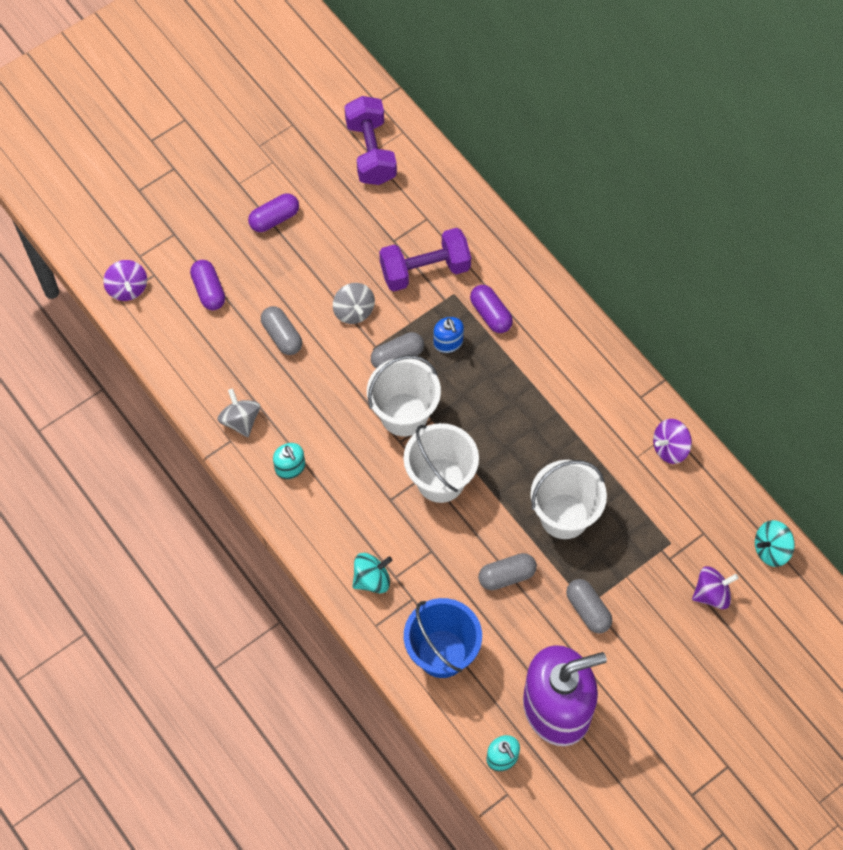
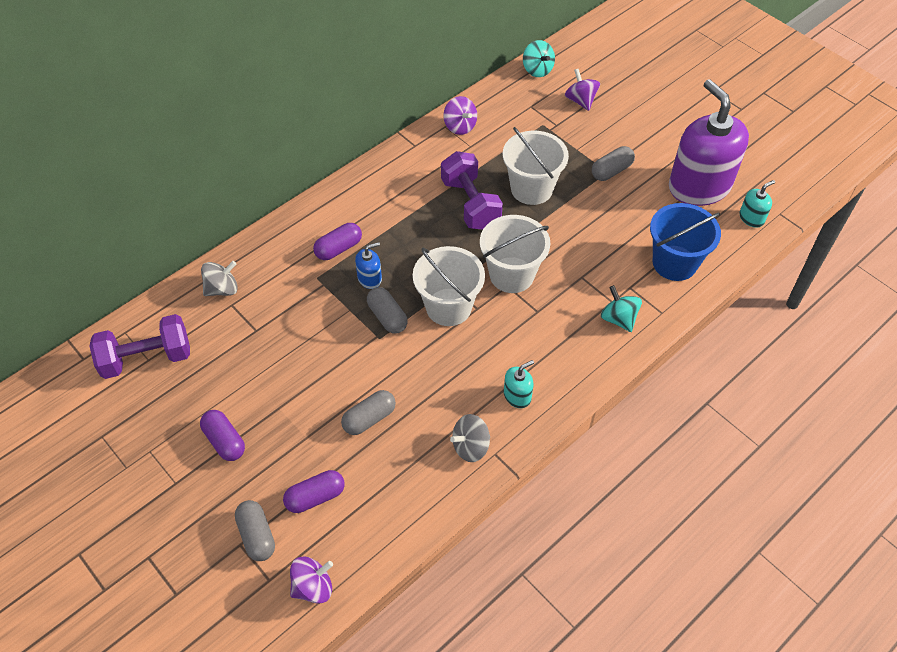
camera: 95 degrees left, 10 degrees down
(354, 311) = (338, 357): grey spinning top -> grey spinning top (222, 289)
(425, 270) = (291, 302): purple dumbbell -> purple dumbbell (470, 204)
(507, 576) = (593, 223): grey capsule -> grey capsule (257, 535)

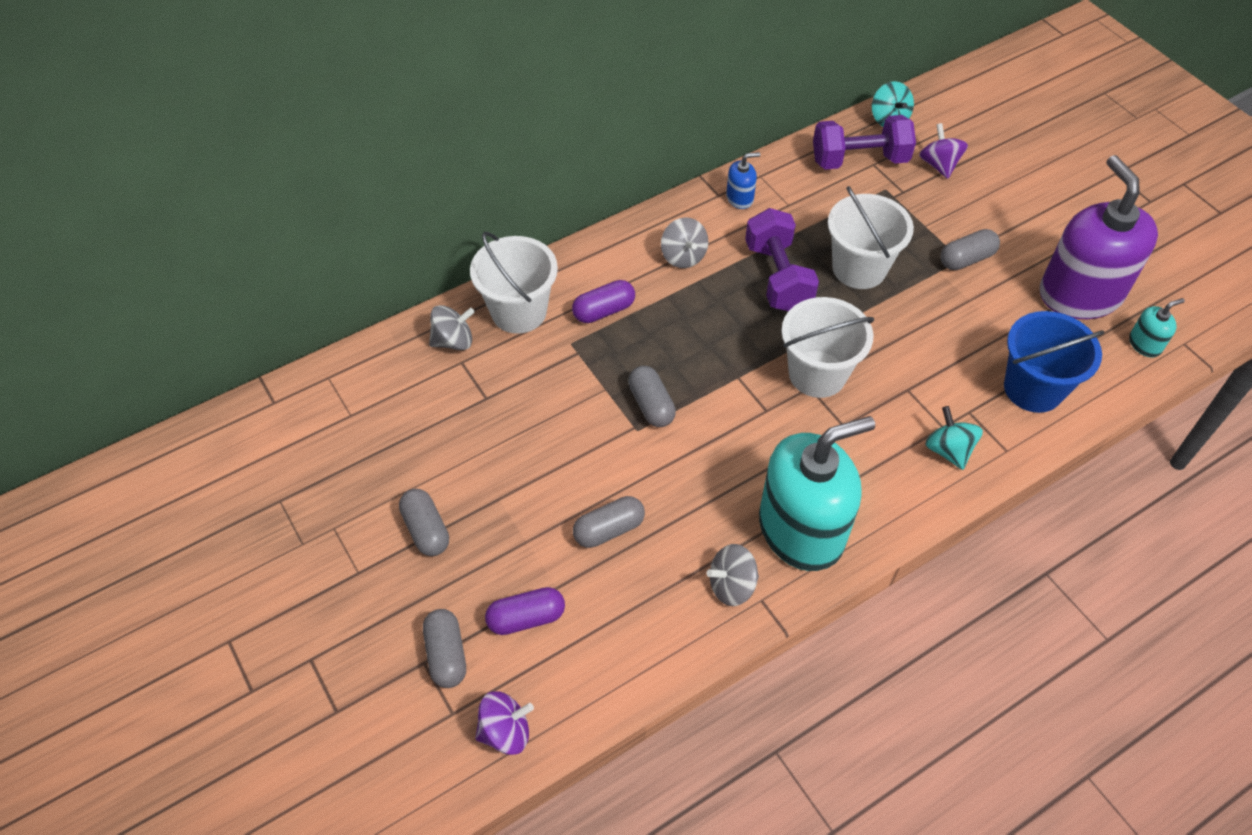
camera: 10 degrees right, 0 degrees up
(147, 358) = (349, 413): purple dumbbell -> purple dumbbell (859, 160)
(224, 441) = (426, 530): purple capsule -> grey capsule
(369, 278) = (636, 353): blue soap dispenser -> blue soap dispenser (740, 198)
(394, 197) = (683, 256): none -> grey spinning top
(448, 307) = (730, 403): white bucket -> white bucket (519, 311)
(460, 126) = (779, 178): purple spinning top -> none
(517, 396) = (801, 530): turquoise soap dispenser -> turquoise soap dispenser, size x2.46

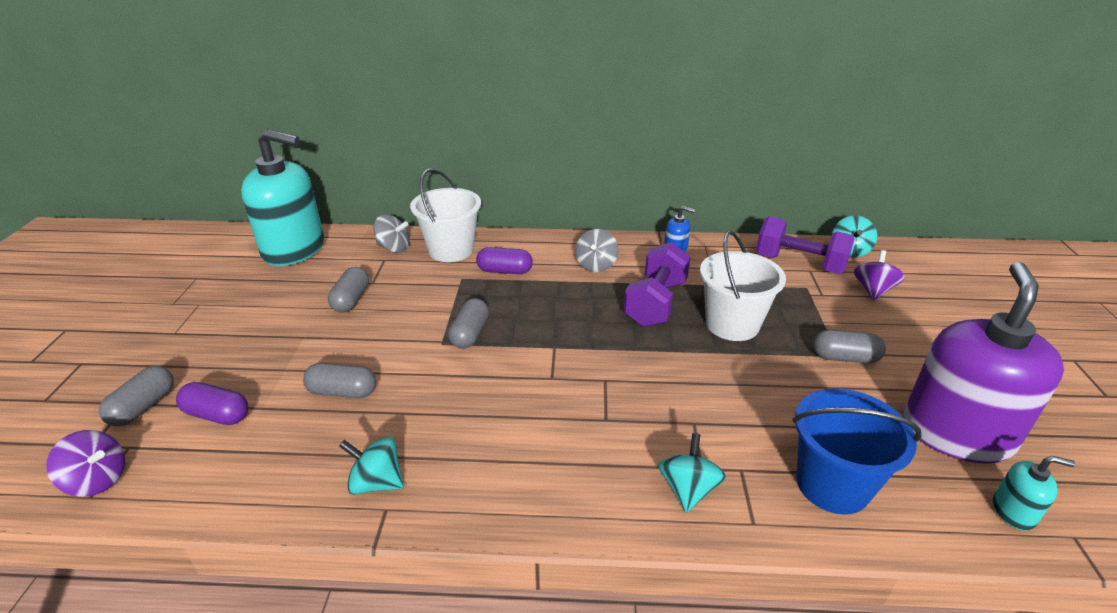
camera: 35 degrees right, 20 degrees down
(426, 530) = (240, 331): grey capsule -> grey capsule (351, 300)
(731, 585) = (376, 482): grey spinning top -> turquoise spinning top
(801, 530) = (482, 475): turquoise soap dispenser -> turquoise soap dispenser (294, 249)
(817, 374) = (621, 374): white bucket -> none

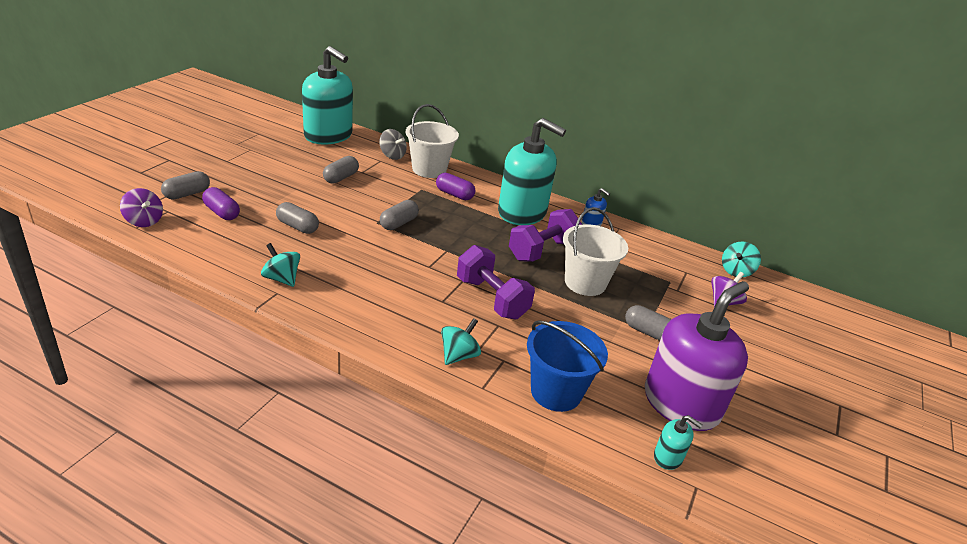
camera: 20 degrees right, 0 degrees up
(596, 265) = (522, 212): grey spinning top -> turquoise soap dispenser
(799, 264) = (682, 265): purple dumbbell -> purple dumbbell (491, 298)

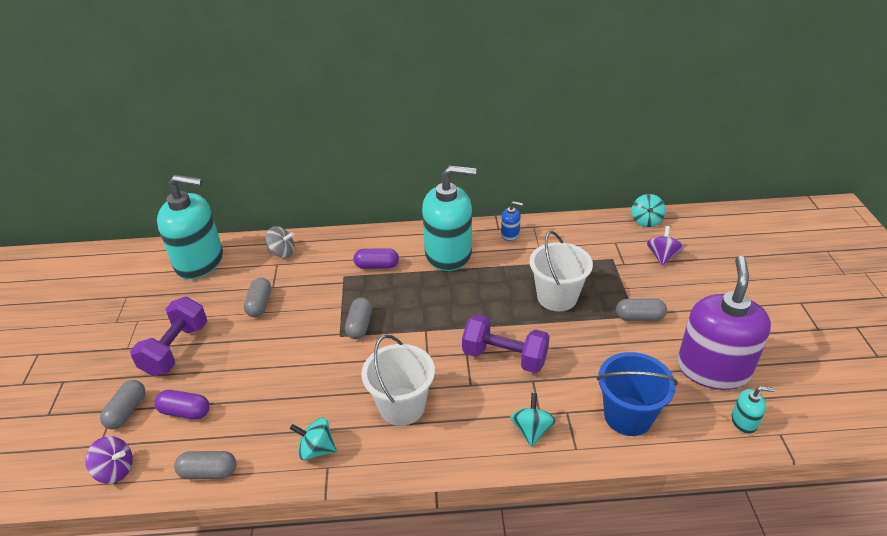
camera: 25 degrees left, 5 degrees up
(297, 227) = (274, 384): grey capsule -> grey capsule (208, 472)
(429, 169) = (330, 250): white bucket -> white bucket (402, 406)
(542, 250) = (498, 284): purple dumbbell -> purple dumbbell (176, 349)

